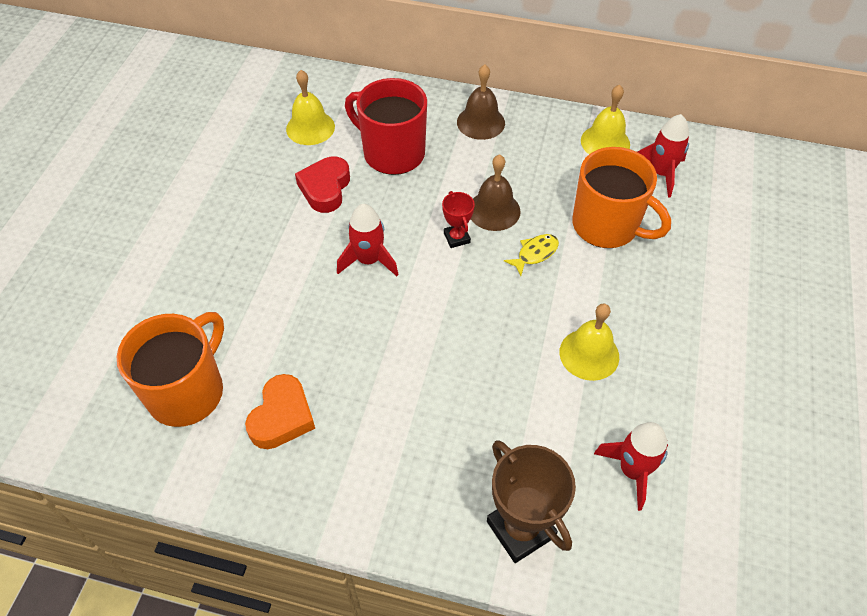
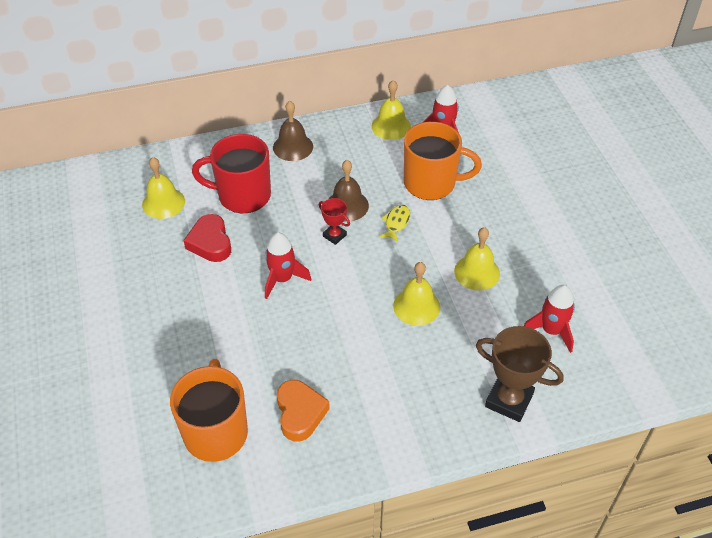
camera: 30 degrees left, 5 degrees down
(491, 360) = (416, 306): none -> yellow bell

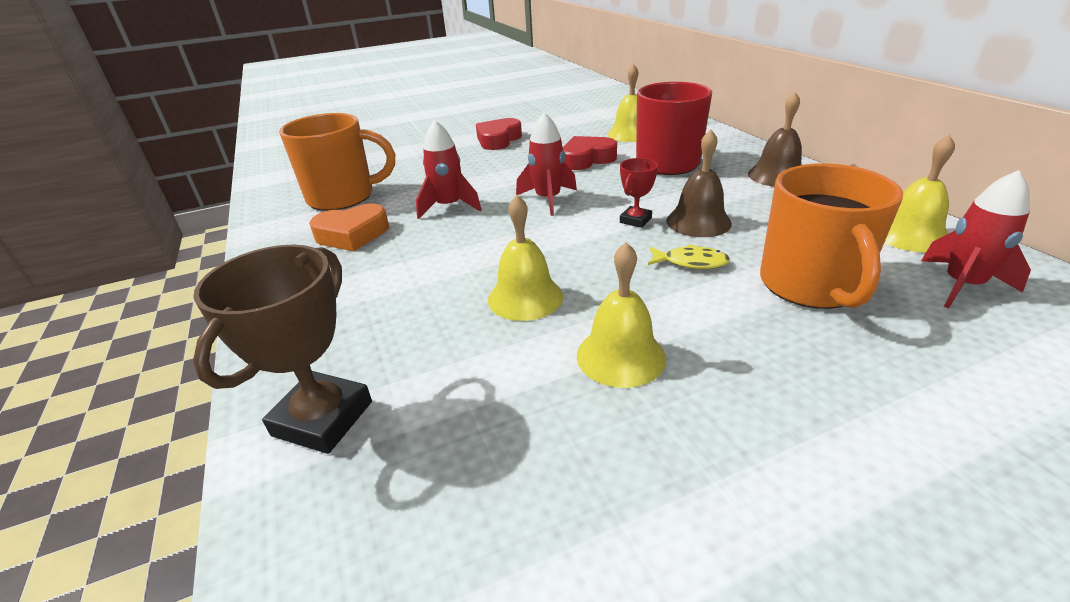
camera: 85 degrees right, 15 degrees down
(122, 302) = (498, 140): none -> red heart
(551, 331) = (490, 482): red rocket -> red rocket (449, 207)

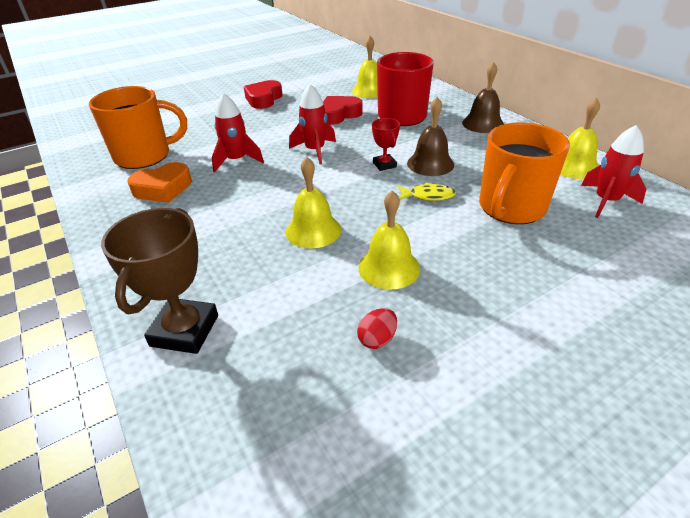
camera: 10 degrees left, 5 degrees up
(586, 461) = (377, 339): none -> red egg
(635, 220) = (384, 165): red trophy -> red trophy turned 45 degrees counterclockwise
(810, 286) = (511, 208): orange mug -> orange mug turned 45 degrees clockwise

